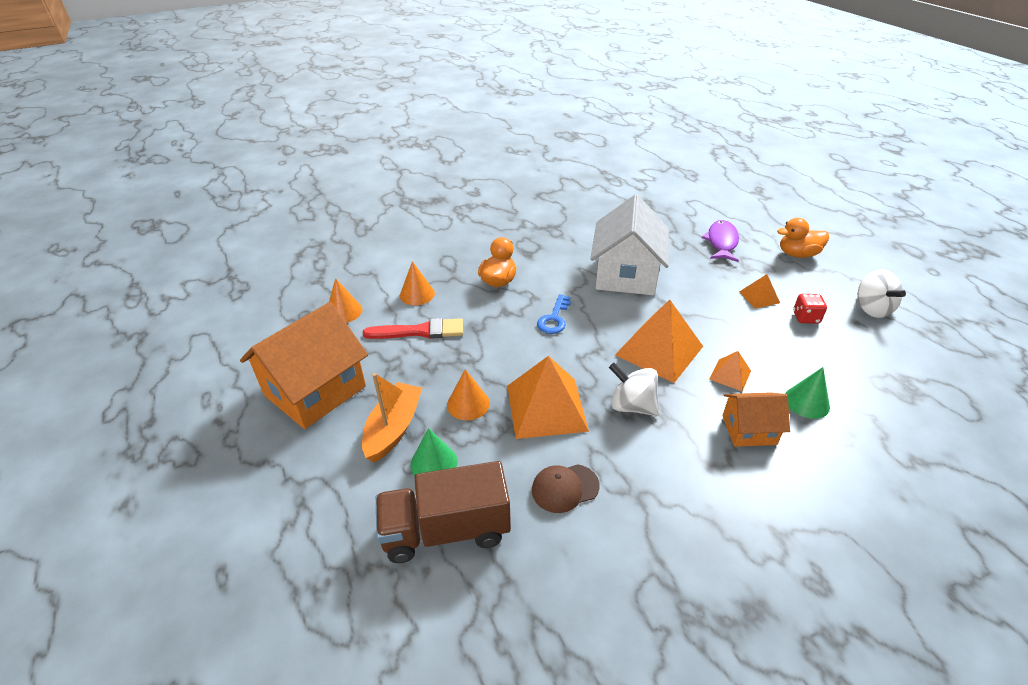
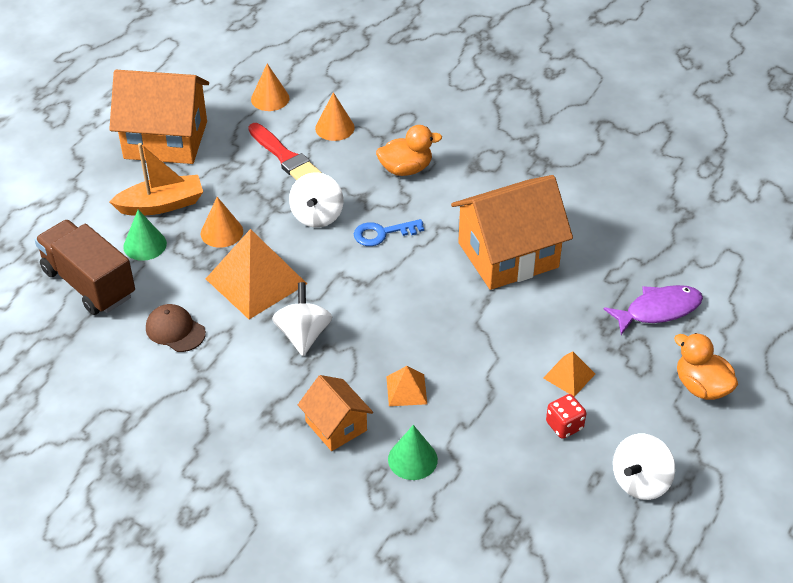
camera: 55 degrees right, 5 degrees up
(503, 342) = (317, 216): none -> white spinning top
(626, 275) = (508, 255): white house -> orange house
(659, 350) = (399, 326): orange pyramid -> none

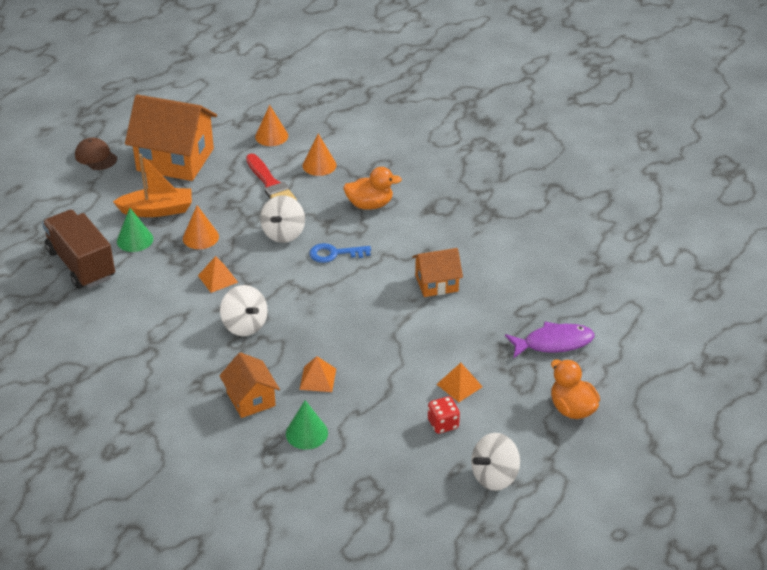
camera: 10 degrees right, 5 degrees down
(175, 330) = (140, 309): brown cap -> brown cap (96, 157)
(256, 281) = (217, 279): orange pyramid -> orange pyramid, size x0.49
(303, 335) = (244, 325): white spinning top -> white spinning top turned 135 degrees clockwise
(508, 255) = (436, 283): orange house -> orange house, size x0.53

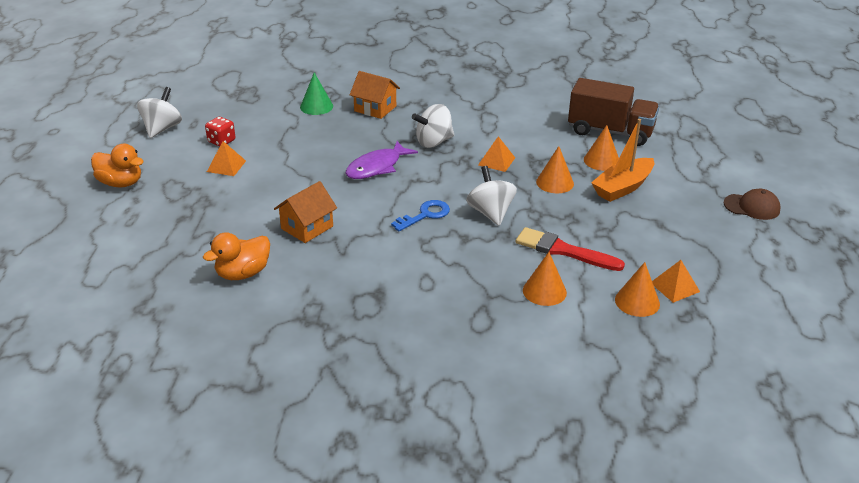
camera: 145 degrees right, 5 degrees down
(135, 240) = (601, 161): green cone -> orange cone
(175, 160) = (683, 235): orange house -> none
(244, 325) = (433, 142): white spinning top -> white spinning top turned 45 degrees counterclockwise
(318, 379) = (340, 133): orange pyramid -> orange pyramid (674, 287)
(370, 205) = (443, 272): orange duck -> orange duck (243, 273)
(553, 343) = (161, 221): purple fish -> purple fish (377, 167)

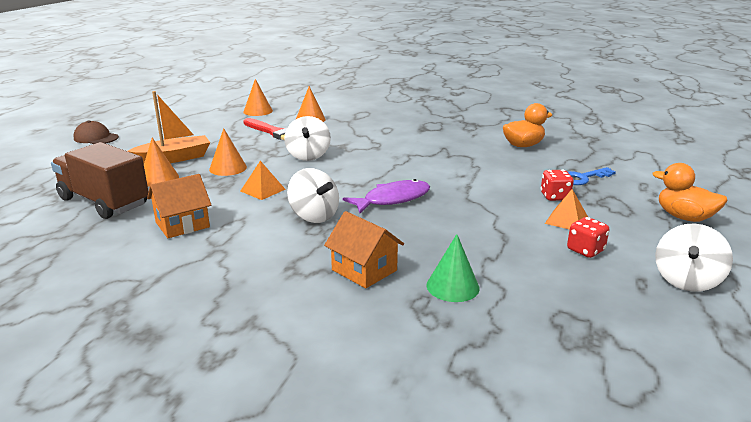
camera: 165 degrees left, 10 degrees down
(228, 191) = (554, 197): none -> red dice
(307, 227) = (472, 163): orange house -> orange house (182, 225)
(425, 215) = (365, 160): blue key -> blue key (582, 178)
(433, 142) = (314, 216): white spinning top -> white spinning top turned 60 degrees clockwise
(674, 287) = (225, 113): orange pyramid -> none

